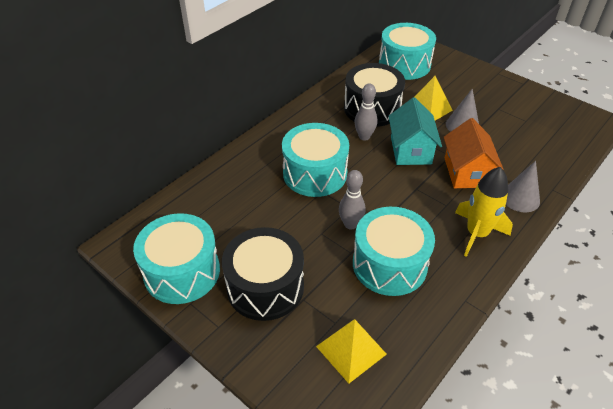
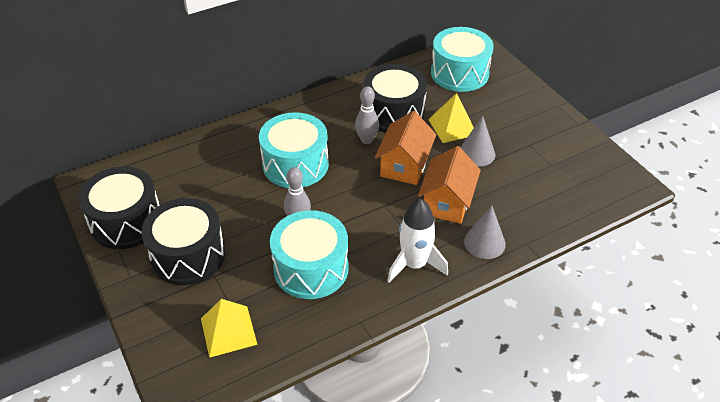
camera: 20 degrees right, 0 degrees up
(182, 272) = (126, 221): turquoise drum -> black drum
(411, 150) = (404, 165): turquoise house -> orange house
(477, 234) = (414, 264): yellow rocket -> white rocket

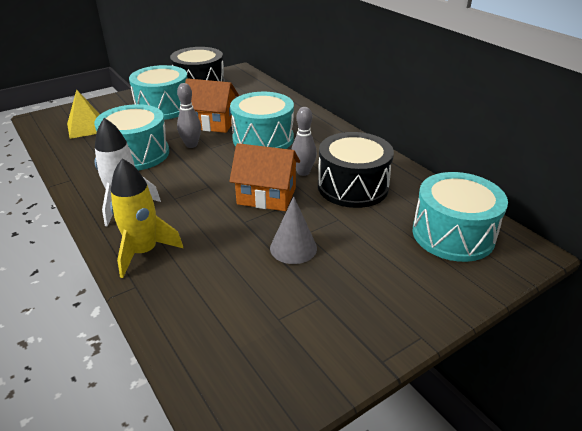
camera: 85 degrees right, 10 degrees down
(188, 255) = (163, 107): black drum -> turquoise drum
(447, 202) = (209, 225): orange house -> orange house (212, 123)
(452, 127) = (339, 228): yellow pyramid -> none
(484, 242) = (144, 252): grey cone -> yellow rocket

